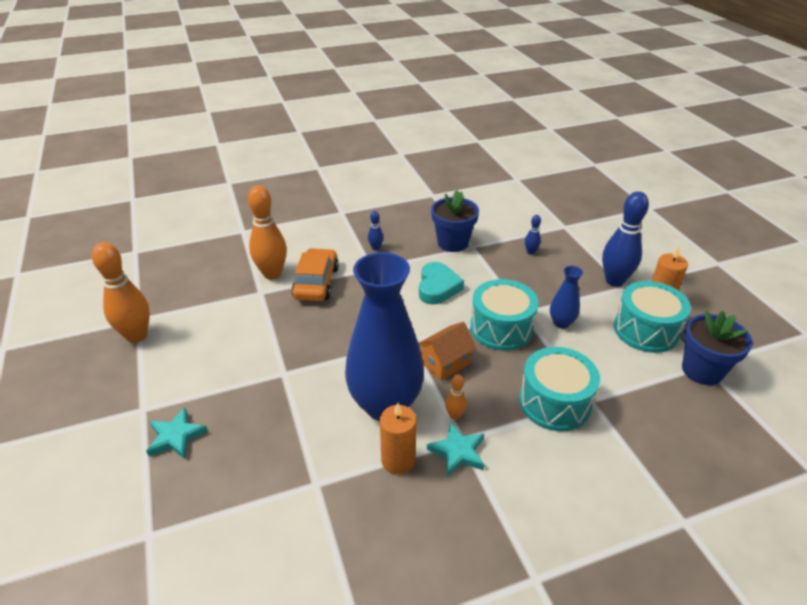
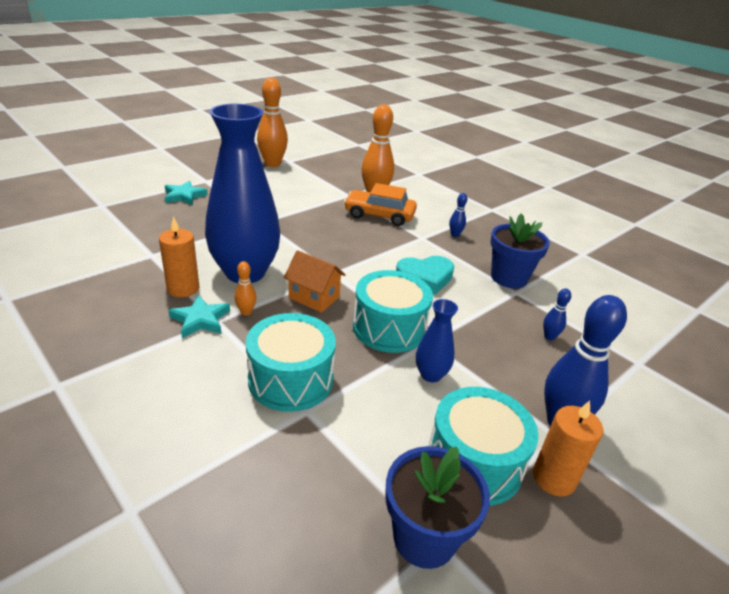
camera: 65 degrees right, 5 degrees down
(316, 283) = (379, 215): orange car -> orange car turned 150 degrees counterclockwise

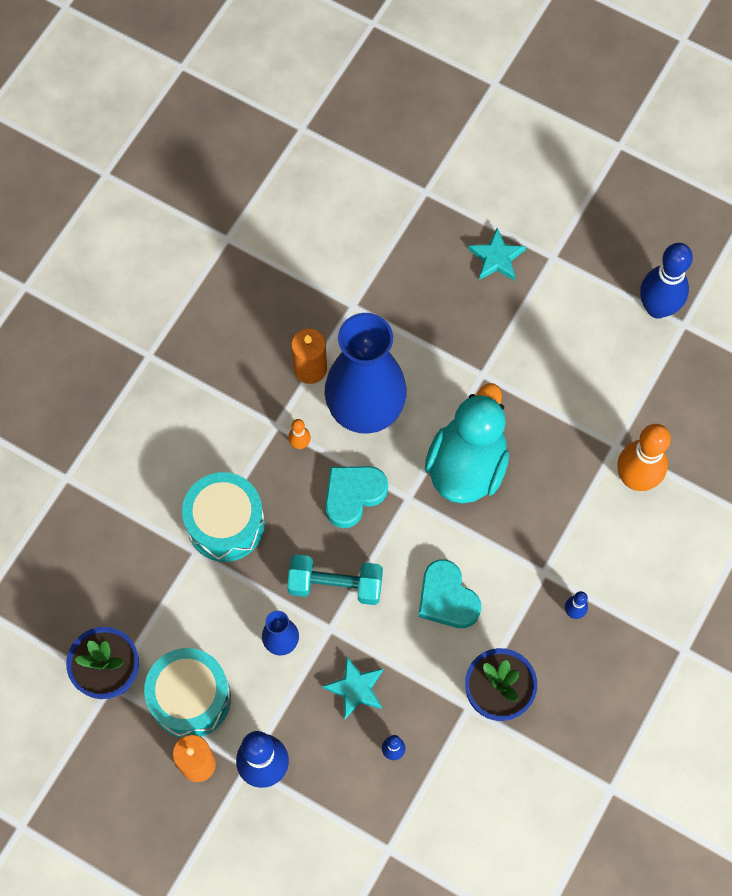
camera: 75 degrees right, 35 degrees up
(200, 320) = (270, 411): turquoise star -> turquoise star (355, 688)
(272, 164) = (657, 308): orange bowling pin -> blue bowling pin
(314, 297) = (353, 495): orange house -> turquoise heart
(325, 244) = (467, 465): none -> turquoise duck
(379, 215) = (576, 503): orange car -> none
(389, 328) = (335, 585): turquoise drum -> turquoise dumbbell

